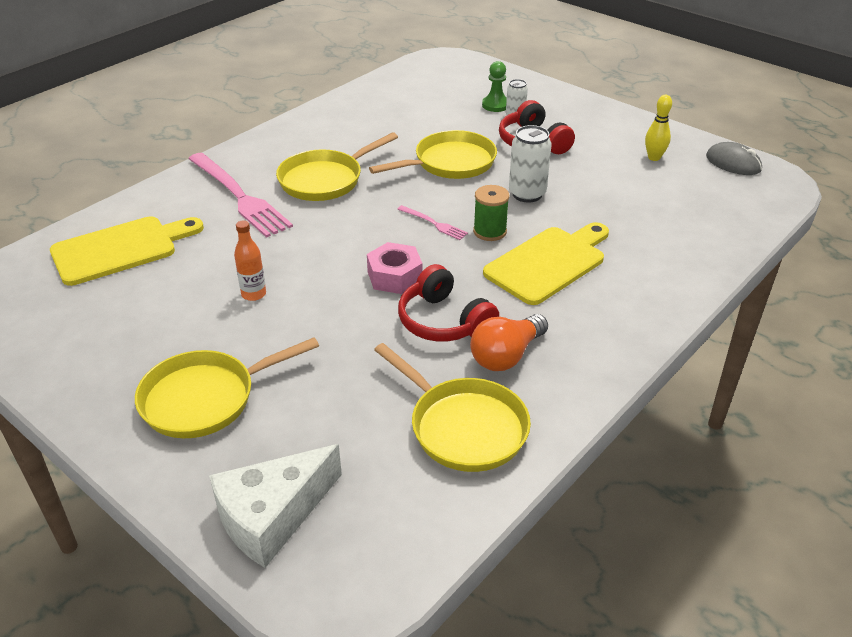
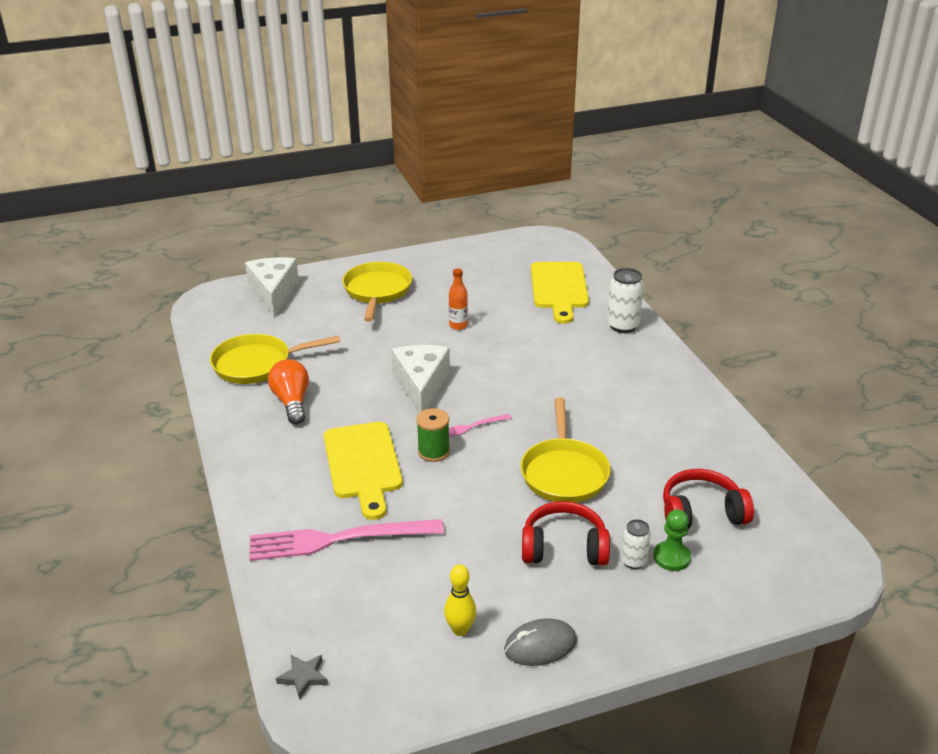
camera: 120 degrees right, 5 degrees down
(239, 196) = (594, 346): pink fork -> pink fork (339, 539)
(325, 180) = (588, 393): yellow pan -> none
(394, 276) = (421, 385): pink nut -> white cheese
(444, 321) = (351, 389): red headphones -> red headphones (701, 513)
(527, 194) = (470, 498): white can -> white can (622, 326)
(733, 163) = (394, 696): grey mouse -> grey mouse (540, 645)
(772, 200) = (303, 677): none -> grey star

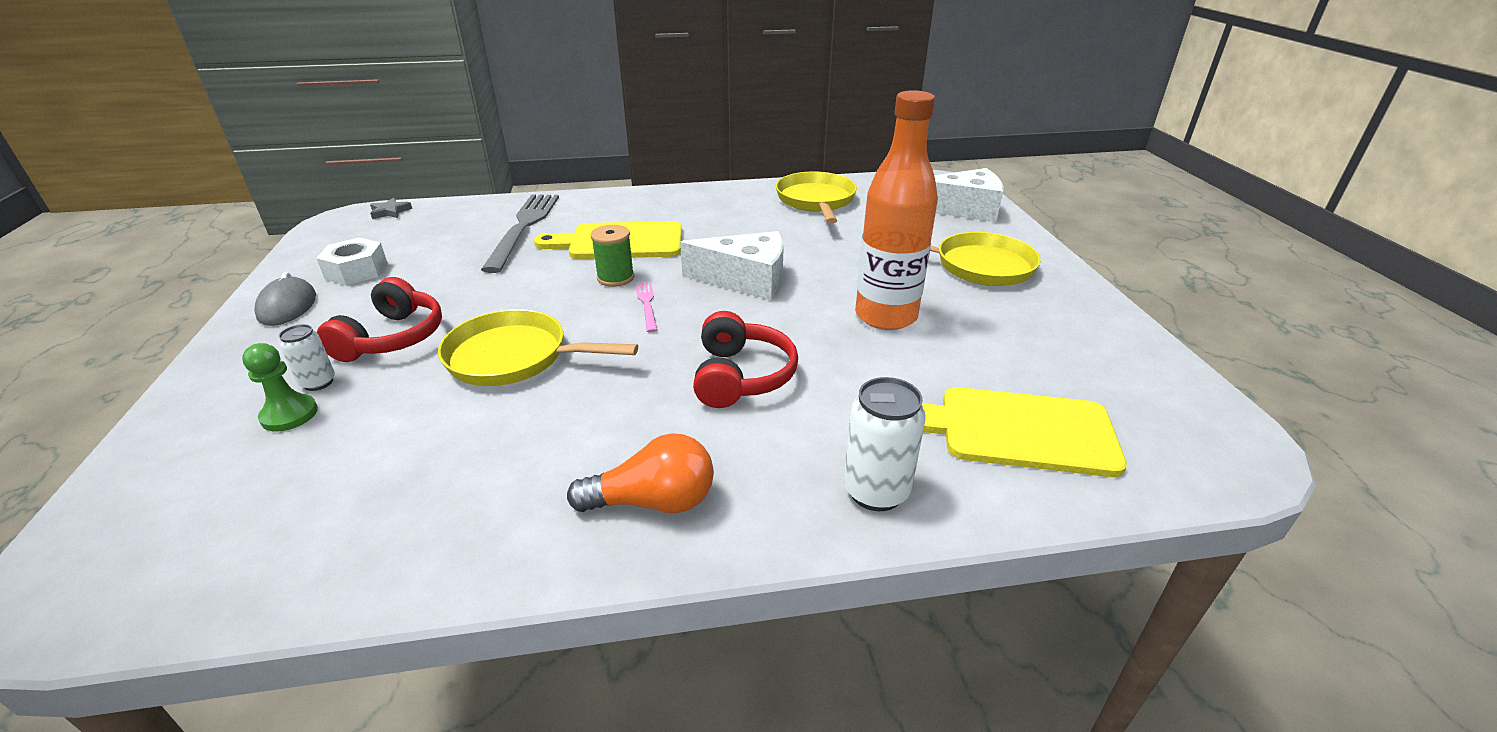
camera: 100 degrees right, 0 degrees up
(292, 402) = (742, 214): orange light bulb -> orange light bulb (653, 502)
(339, 539) = (524, 228): pink fork -> grey fork
(458, 325) = (886, 316): orange bottle -> orange bottle, size x2.26
(460, 630) = (356, 271): yellow bowling pin -> white nut
(701, 513) = (331, 464): red headphones -> red headphones (741, 376)

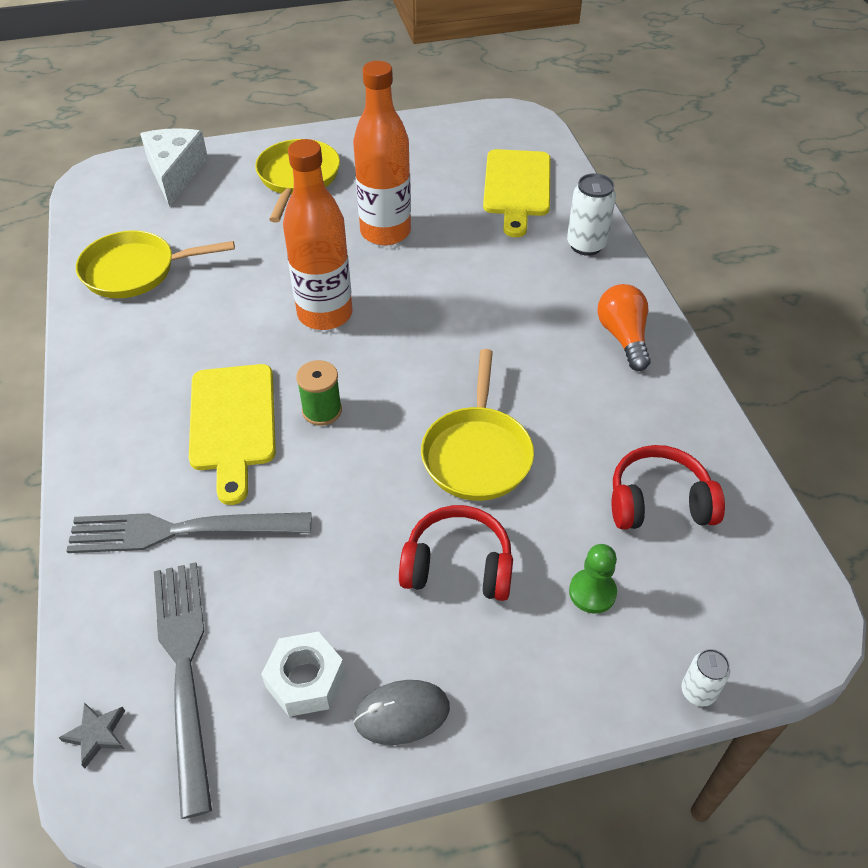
camera: 95 degrees left, 15 degrees up
(318, 383) = (542, 594): white can -> white can (698, 692)
(407, 233) = (185, 671): none -> grey fork
(647, 304) = (375, 378): pink fork -> none
(741, 376) = (481, 307): red headphones -> red headphones (659, 502)
(746, 280) = (325, 314): white cheese -> orange bottle

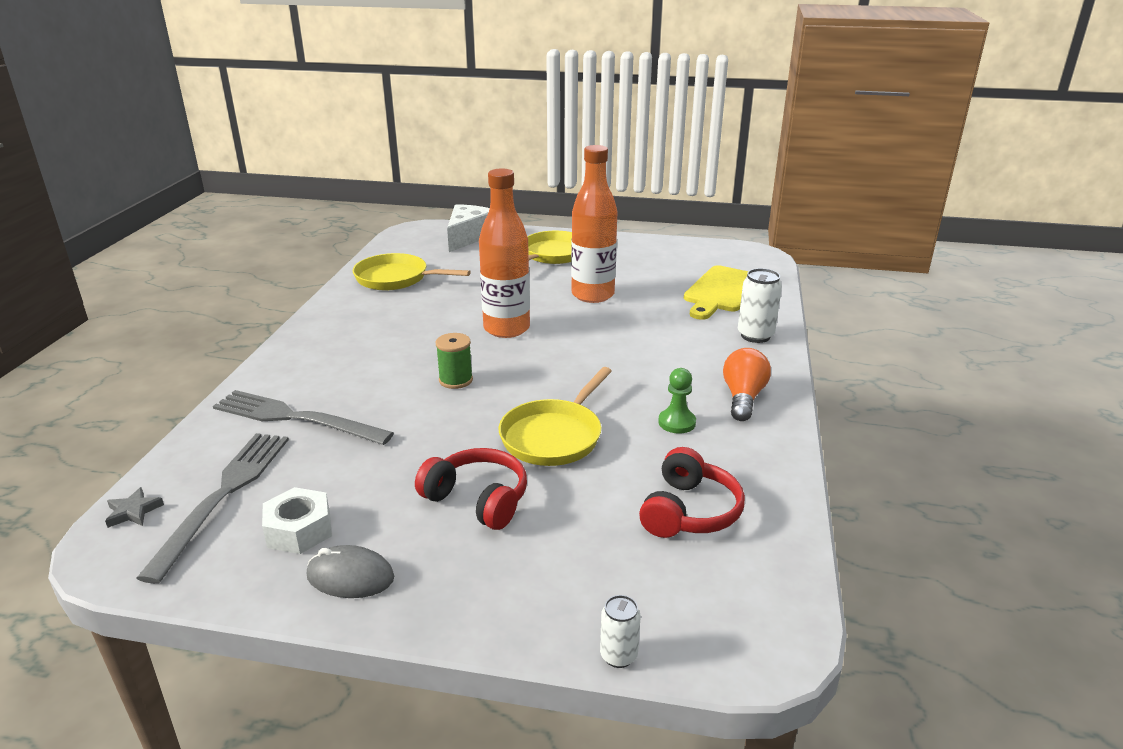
camera: 25 degrees right, 20 degrees down
(232, 423) = (386, 370): yellow cutting board -> none
(592, 592) = (577, 552): green pawn -> green pawn (677, 422)
(659, 502) = (689, 511): red headphones -> red headphones turned 90 degrees clockwise

